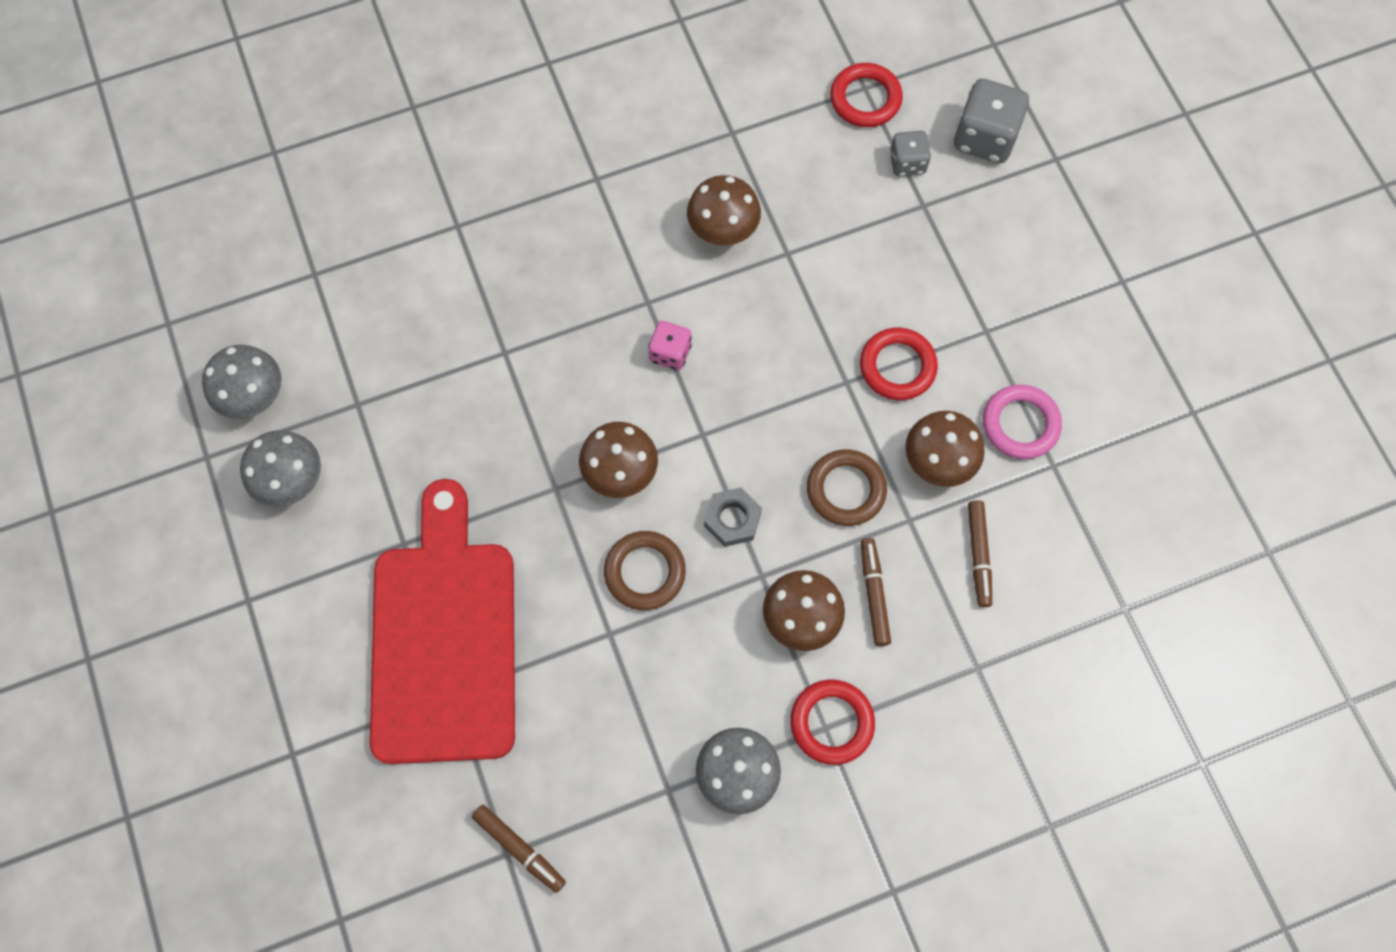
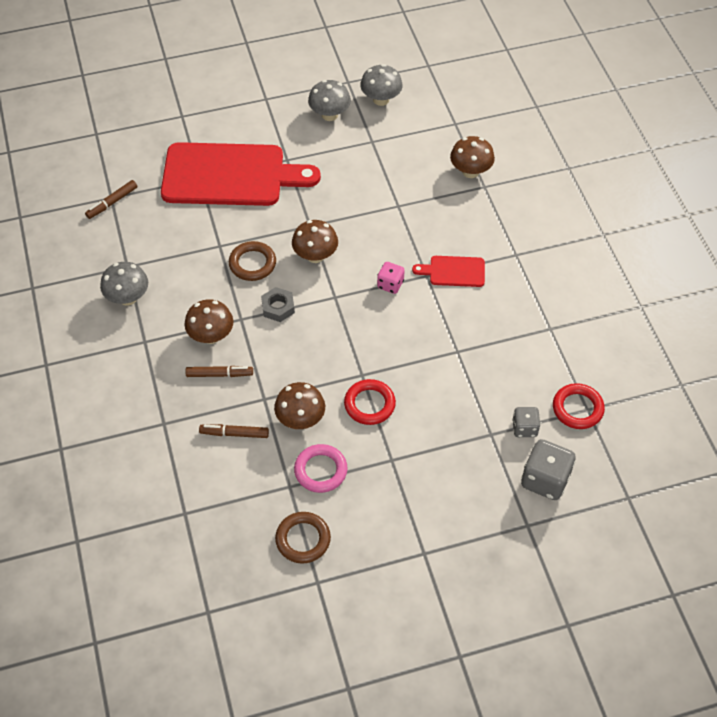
camera: 95 degrees right, 15 degrees down
(636, 263) = (453, 271): none -> red cutting board
(723, 229) = (476, 318): brown mushroom -> brown mushroom (470, 171)
(831, 722) = (146, 345): red ring -> none
(846, 490) = (288, 367): brown ring -> brown ring (303, 539)

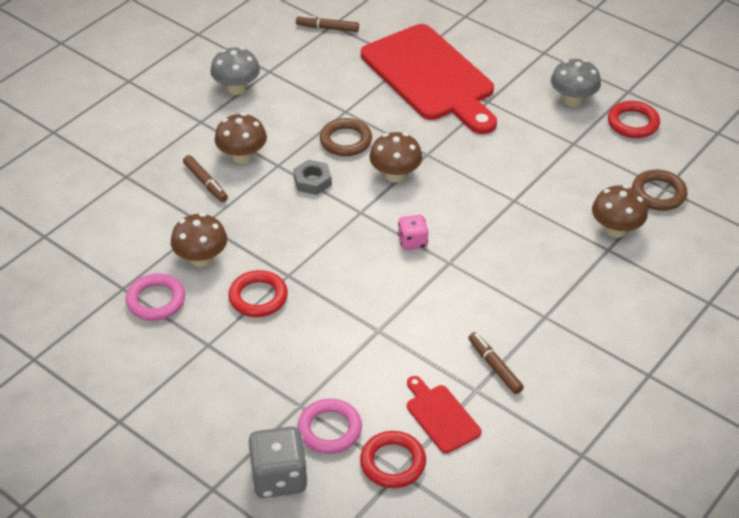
camera: 55 degrees right, 10 degrees down
(234, 434) = (150, 224): brown marker -> brown marker (494, 367)
(303, 539) = (72, 326): brown ring -> brown ring (658, 194)
(381, 99) = (633, 123): grey mushroom -> red ring
(453, 271) = (474, 279): red cutting board -> red cutting board (441, 416)
(524, 428) = (329, 429): grey dice -> pink ring

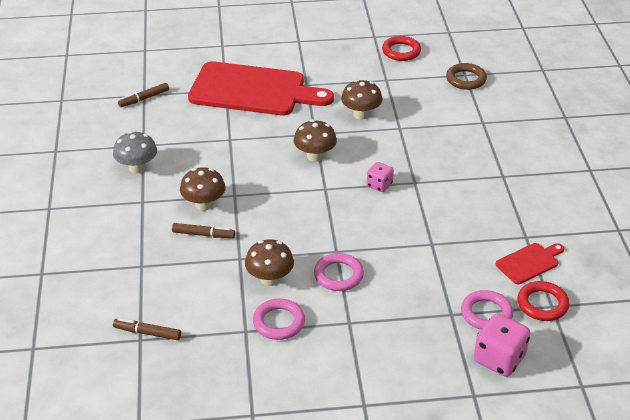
camera: 45 degrees left, 5 degrees down
(258, 297) = (338, 275): red ring -> pink ring
(279, 477) = (499, 359): grey dice -> pink dice
(312, 181) = (271, 190): grey nut -> none
(346, 141) = (256, 155): brown ring -> none
(441, 416) = (529, 262): red cutting board -> red cutting board turned 135 degrees clockwise
(494, 367) = (517, 218): brown marker -> brown marker (147, 333)
(573, 100) = (352, 57): grey mushroom -> none
(616, 230) = (472, 110): brown mushroom -> brown mushroom (361, 114)

